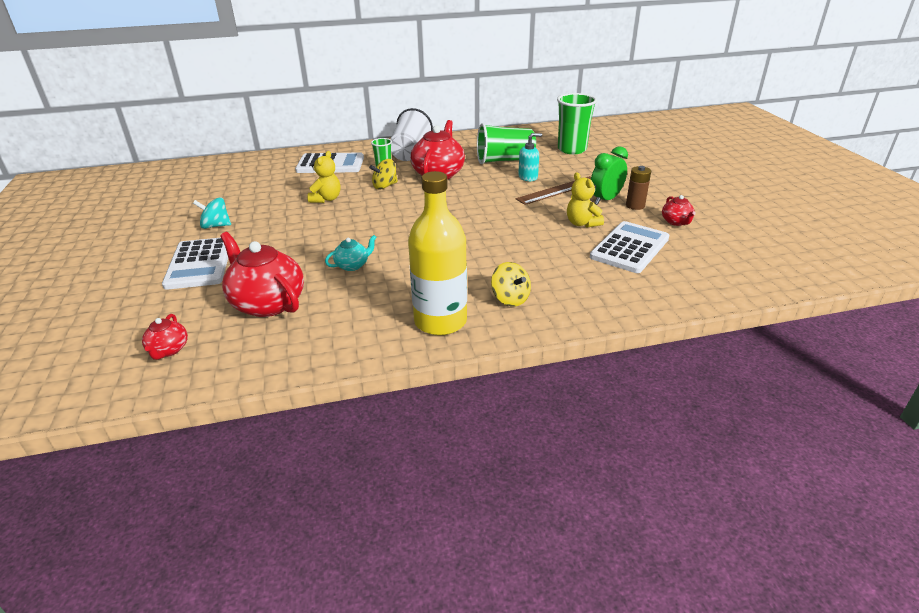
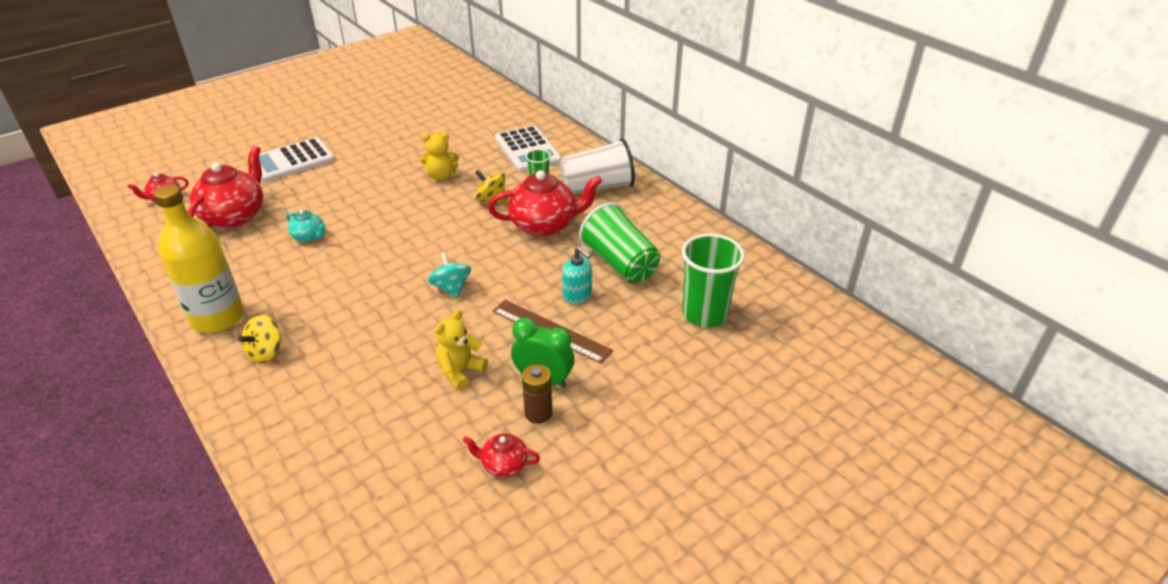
camera: 65 degrees right, 5 degrees up
(216, 226) = (361, 142): turquoise spinning top -> turquoise spinning top (451, 288)
(630, 248) = (407, 427): white calculator -> none
(676, 222) = (503, 465): red teapot -> red teapot turned 45 degrees clockwise

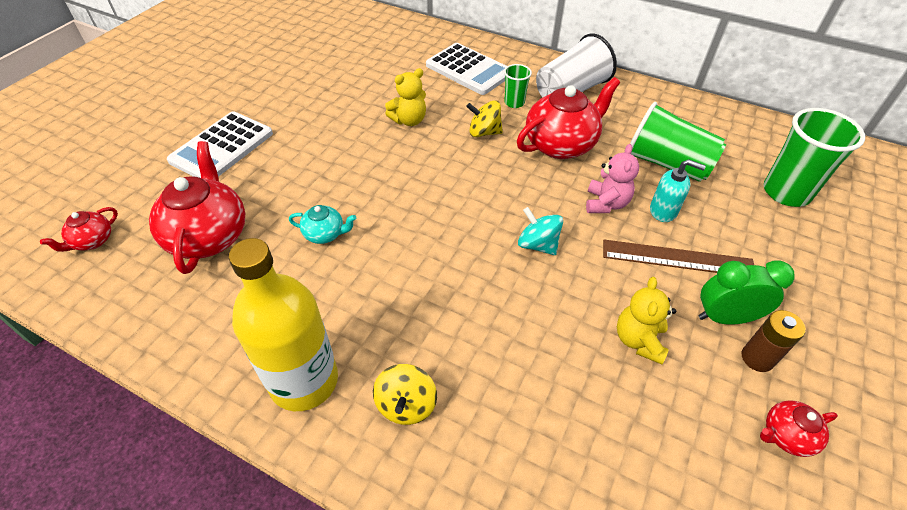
camera: 25 degrees left, 10 degrees up
(535, 276) = (606, 204): none -> pink teddy bear

